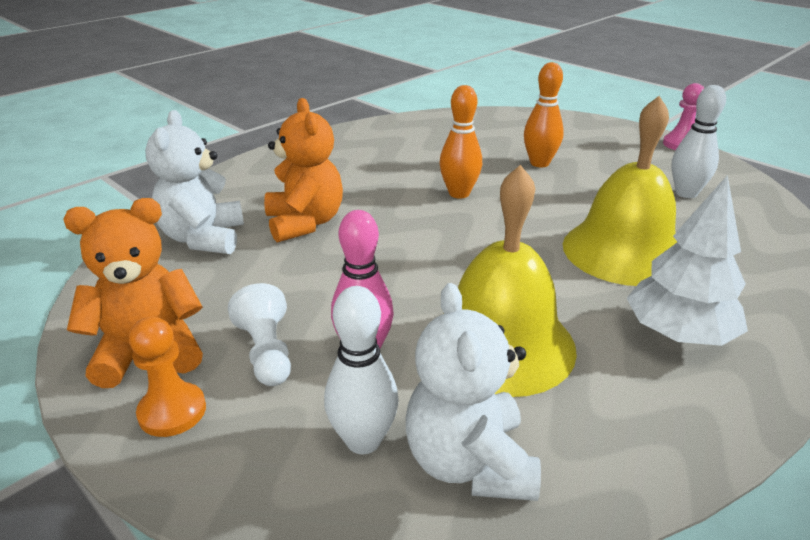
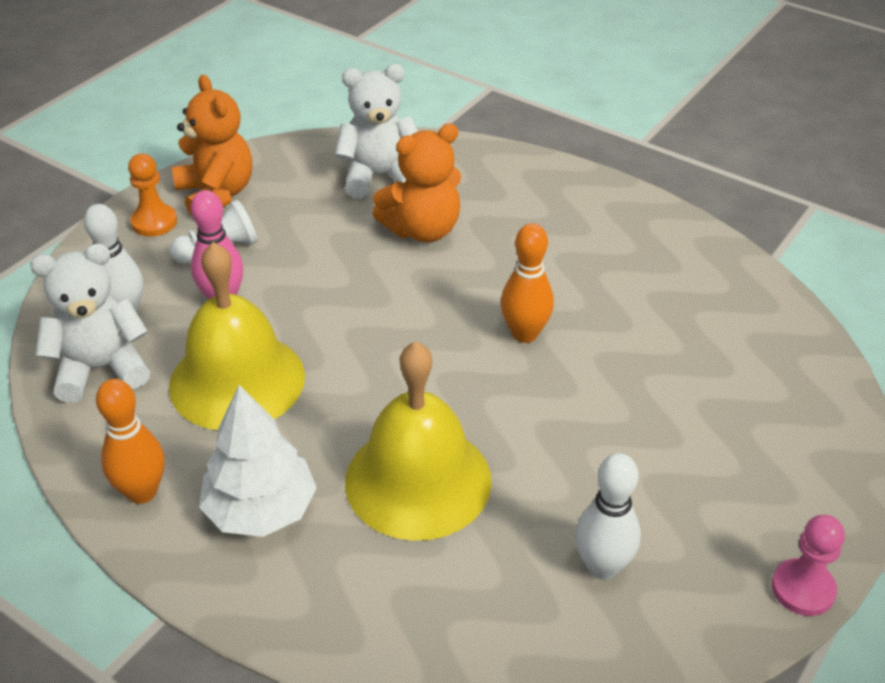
camera: 80 degrees right, 10 degrees up
(539, 163) = (646, 406): orange bowling pin -> orange bowling pin (142, 492)

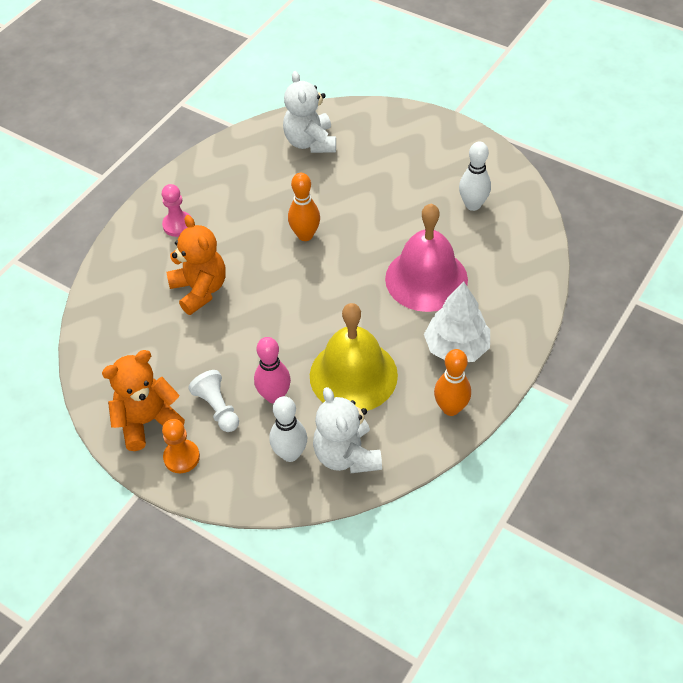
camera: 90 degrees left, 10 degrees up
(379, 176) = (133, 319): white teddy bear -> white teddy bear (310, 142)
(418, 480) = (426, 279): yellow bell -> pink bell
(803, 589) = (474, 137): pink pawn -> pink pawn (178, 225)

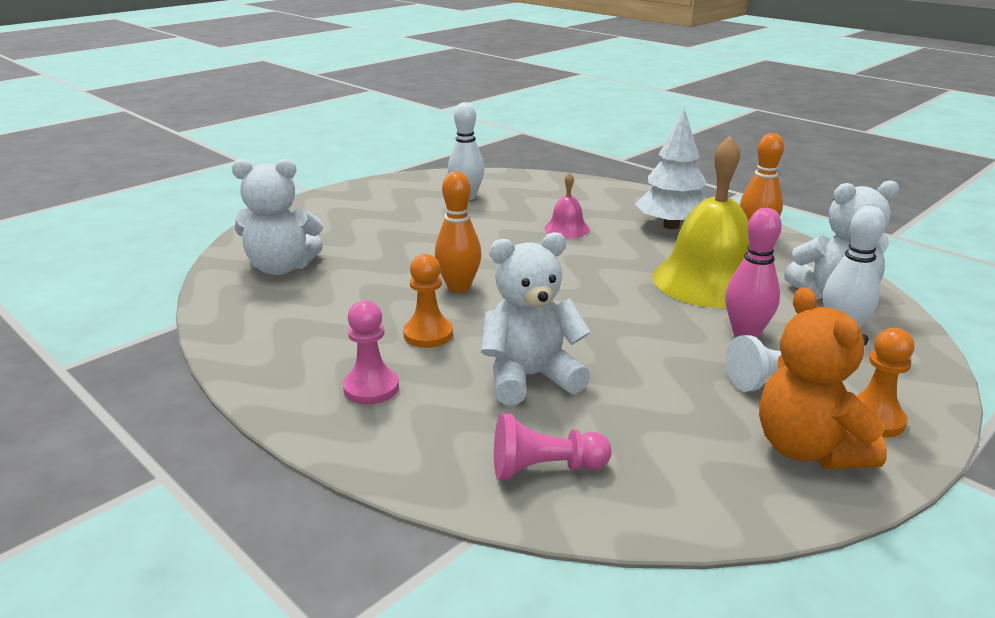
camera: 80 degrees left, 25 degrees down
(118, 308) = (544, 468): none -> pink pawn
(200, 290) = (530, 377): orange teddy bear -> white teddy bear
(239, 234) = (428, 334): none -> orange pawn
(426, 279) = (567, 229): pink bell -> pink bell, size x0.46

